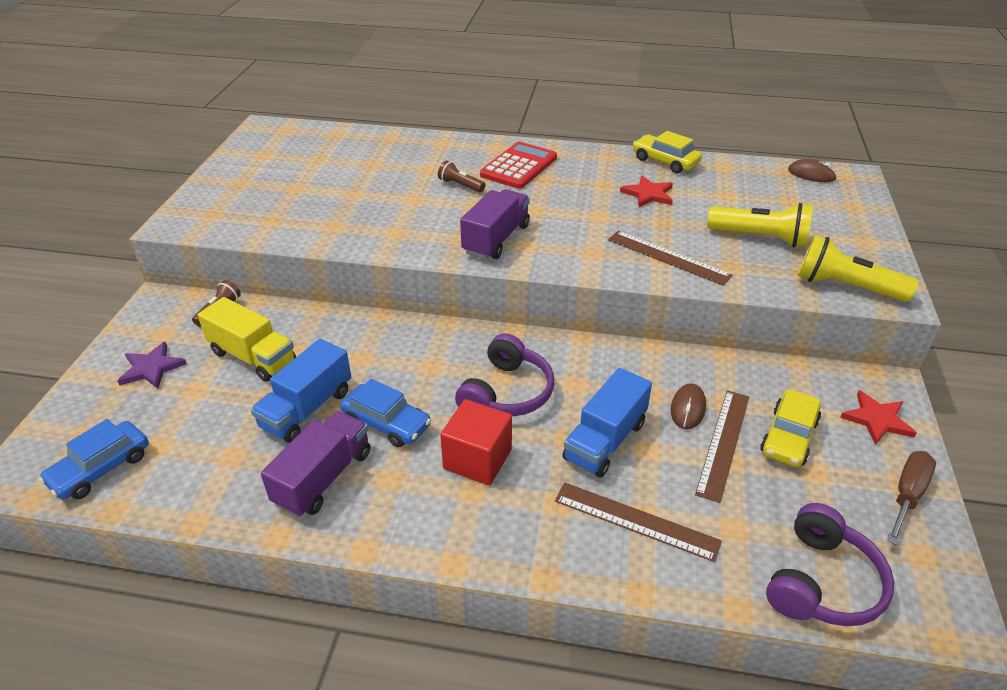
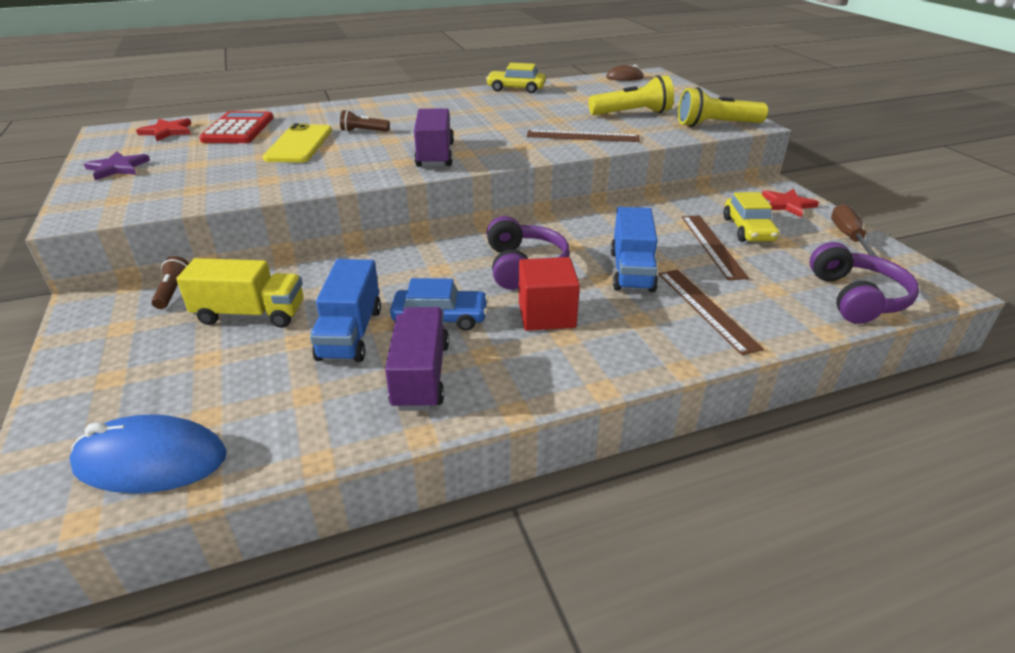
camera: 30 degrees left, 5 degrees down
(101, 468) = (151, 461): blue car -> blue mouse
(151, 368) = (133, 358): purple star -> purple star (117, 168)
(392, 187) = (299, 144): none -> yellow phone
(518, 166) = (402, 111): red calculator -> red calculator (238, 129)
(636, 521) = (706, 309): brown ruler -> brown ruler turned 75 degrees clockwise
(648, 194) = (525, 107): red star -> red star (167, 131)
(688, 408) = (667, 234): brown mouse -> none

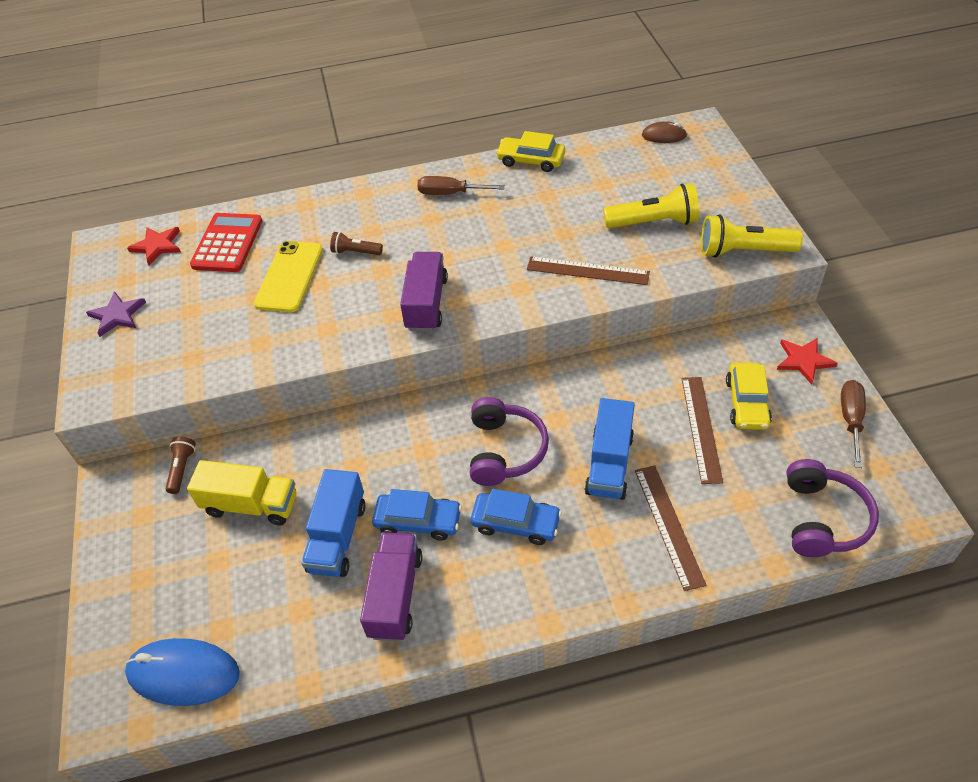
camera: 10 degrees right, 15 degrees up
(448, 103) = (450, 193): none -> brown screwdriver
(546, 315) = (515, 523): red cube -> blue car

